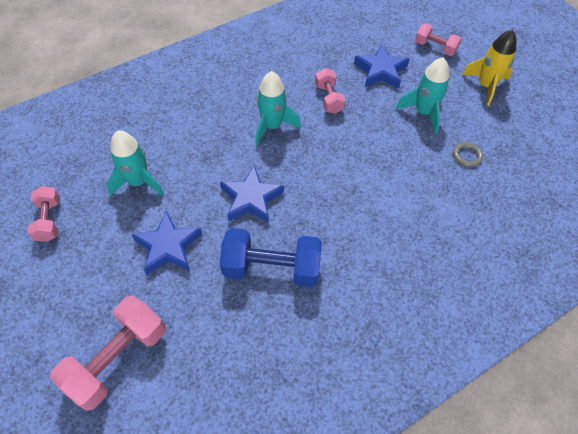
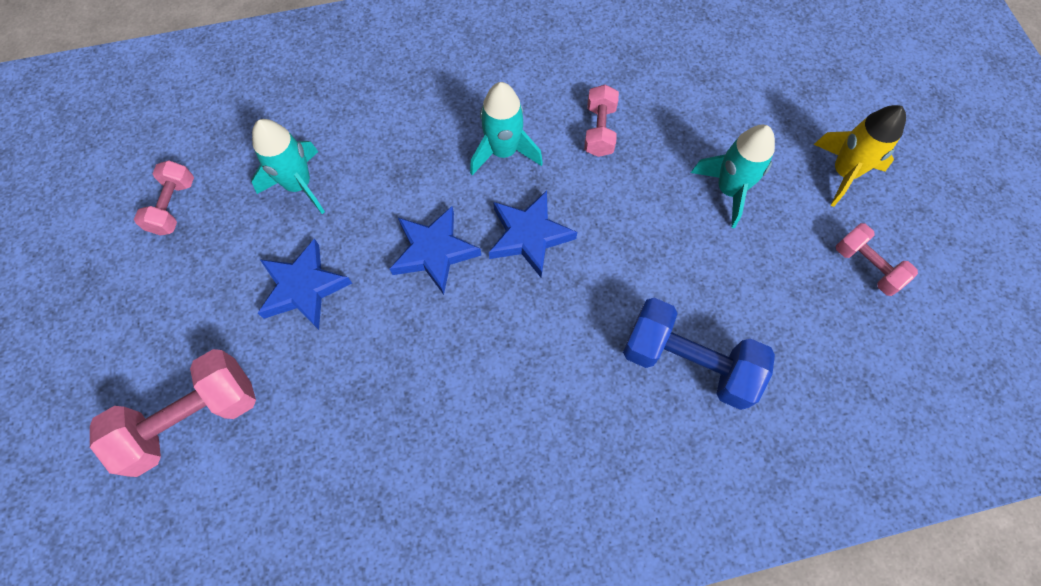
camera: 20 degrees right, 10 degrees up
(271, 268) = (423, 360): blue dumbbell -> blue dumbbell (688, 362)
(381, 71) = (693, 106): blue star -> blue star (529, 236)
(435, 48) = (792, 89): pink dumbbell -> pink dumbbell (866, 266)
(467, 156) = (764, 277): grey ring -> none

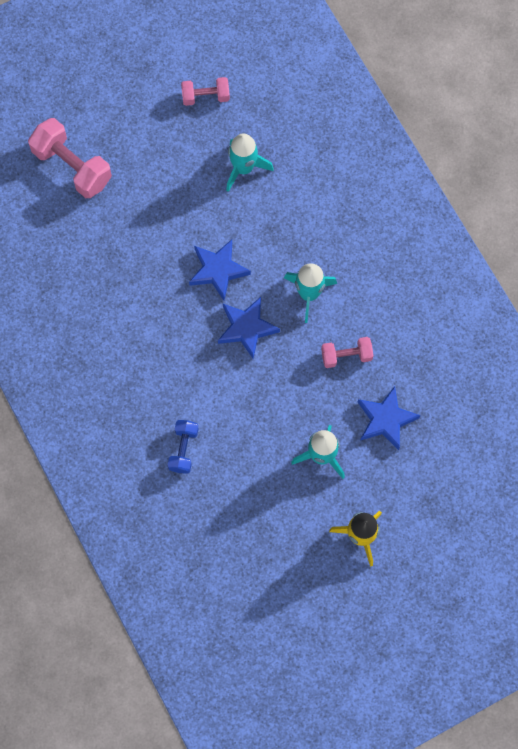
camera: 75 degrees right, 5 degrees up
(304, 288) = (171, 198): blue star -> blue star (386, 420)
(688, 362) = (183, 449): blue dumbbell -> blue dumbbell, size x0.58
(866, 266) = (286, 559): pink dumbbell -> none

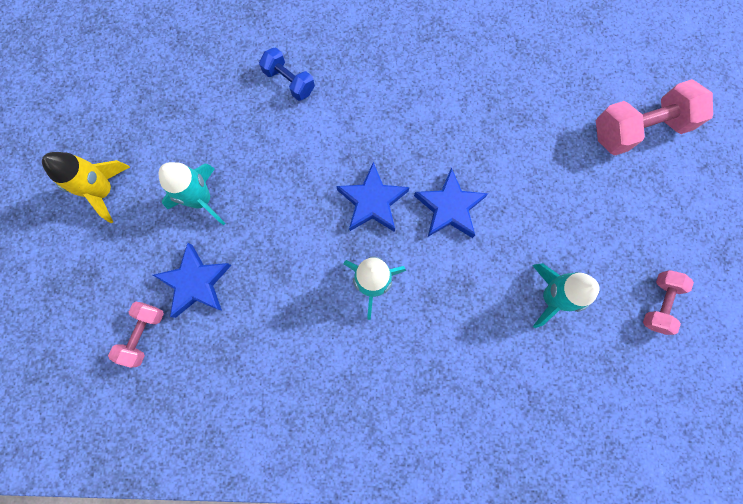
camera: 120 degrees right, 5 degrees up
(346, 356) = (285, 282): pink dumbbell -> pink dumbbell (143, 334)

